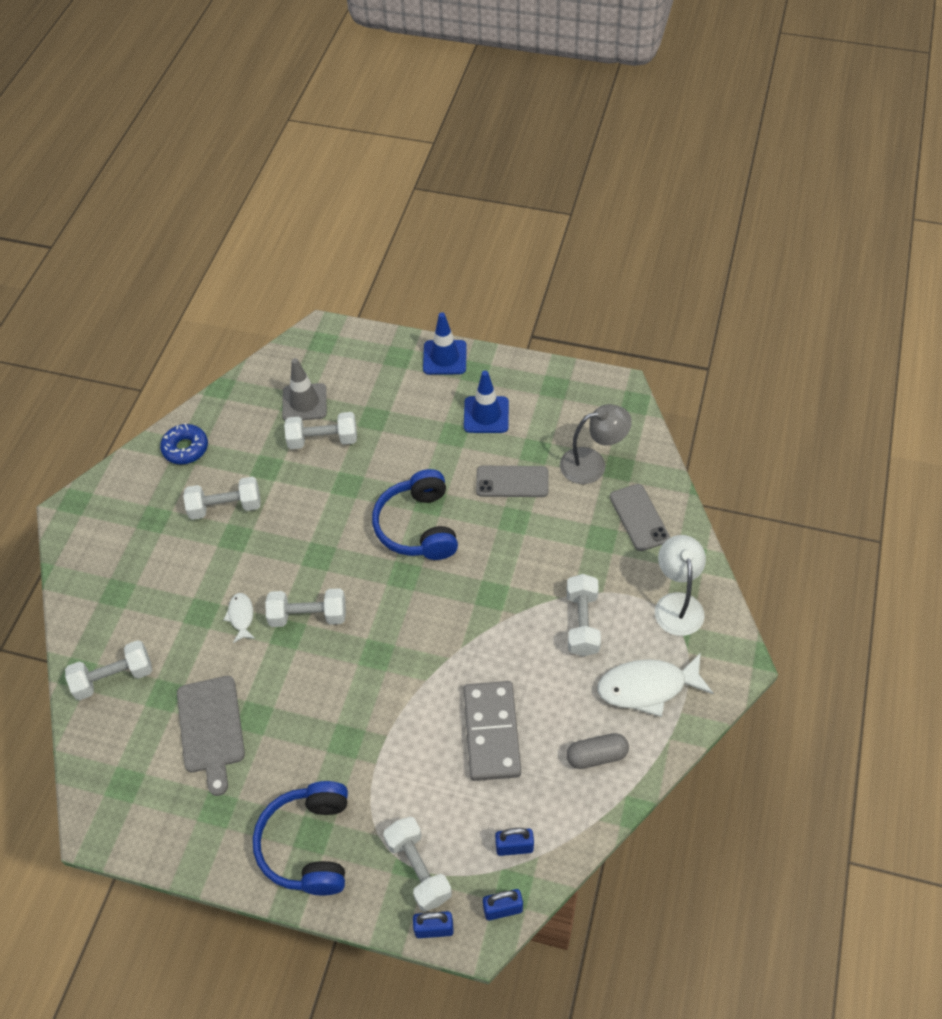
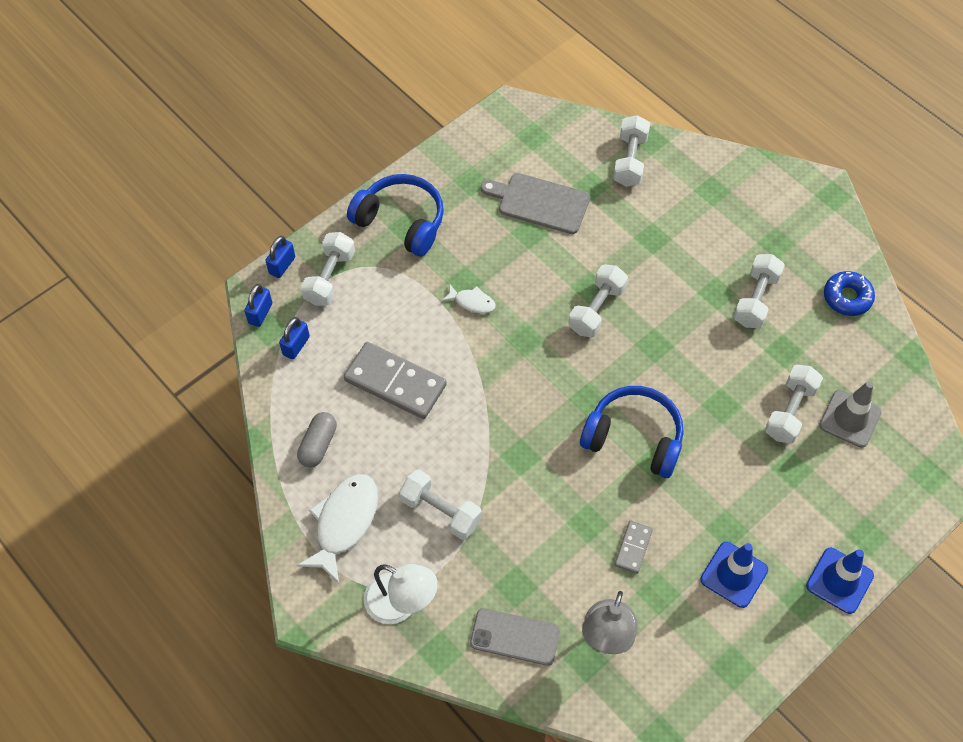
camera: 120 degrees right, 5 degrees up
(241, 616) = (629, 263): white fish -> white fish (472, 302)
(418, 869) = (330, 278): white dumbbell -> white dumbbell turned 75 degrees counterclockwise
(512, 482) = (633, 548): grey phone -> grey domino

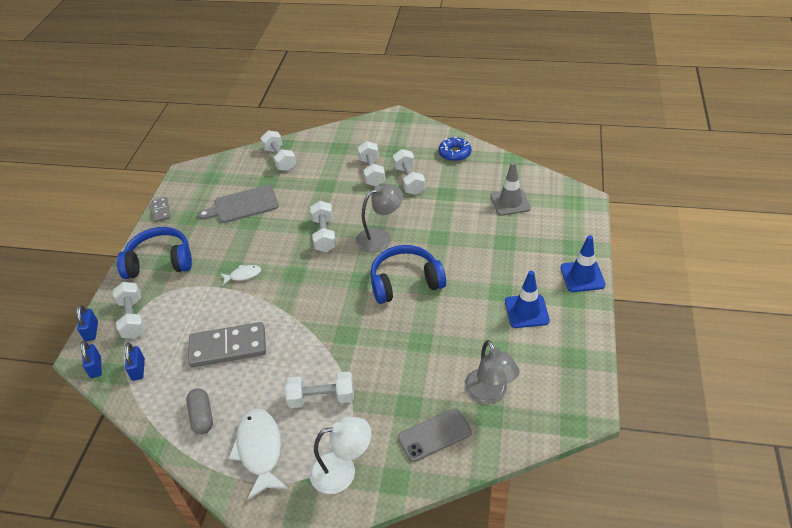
camera: 35 degrees left, 15 degrees down
(633, 548) = (458, 336): grey domino -> grey domino (161, 211)
(655, 358) = (380, 237): none -> grey lamp
(790, 411) = (477, 217): white dumbbell -> white dumbbell (372, 172)

